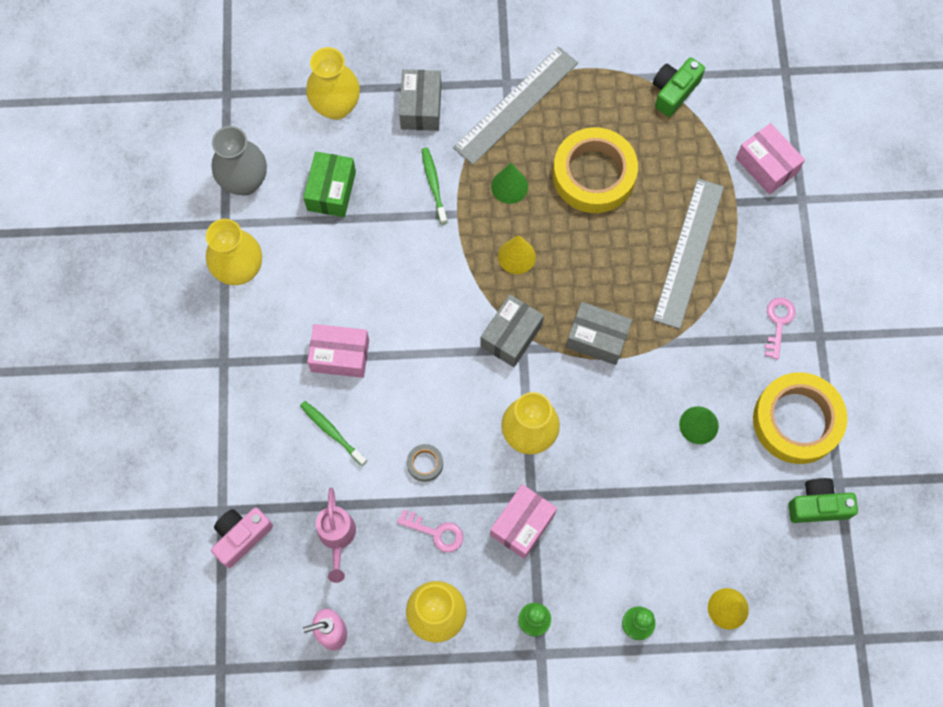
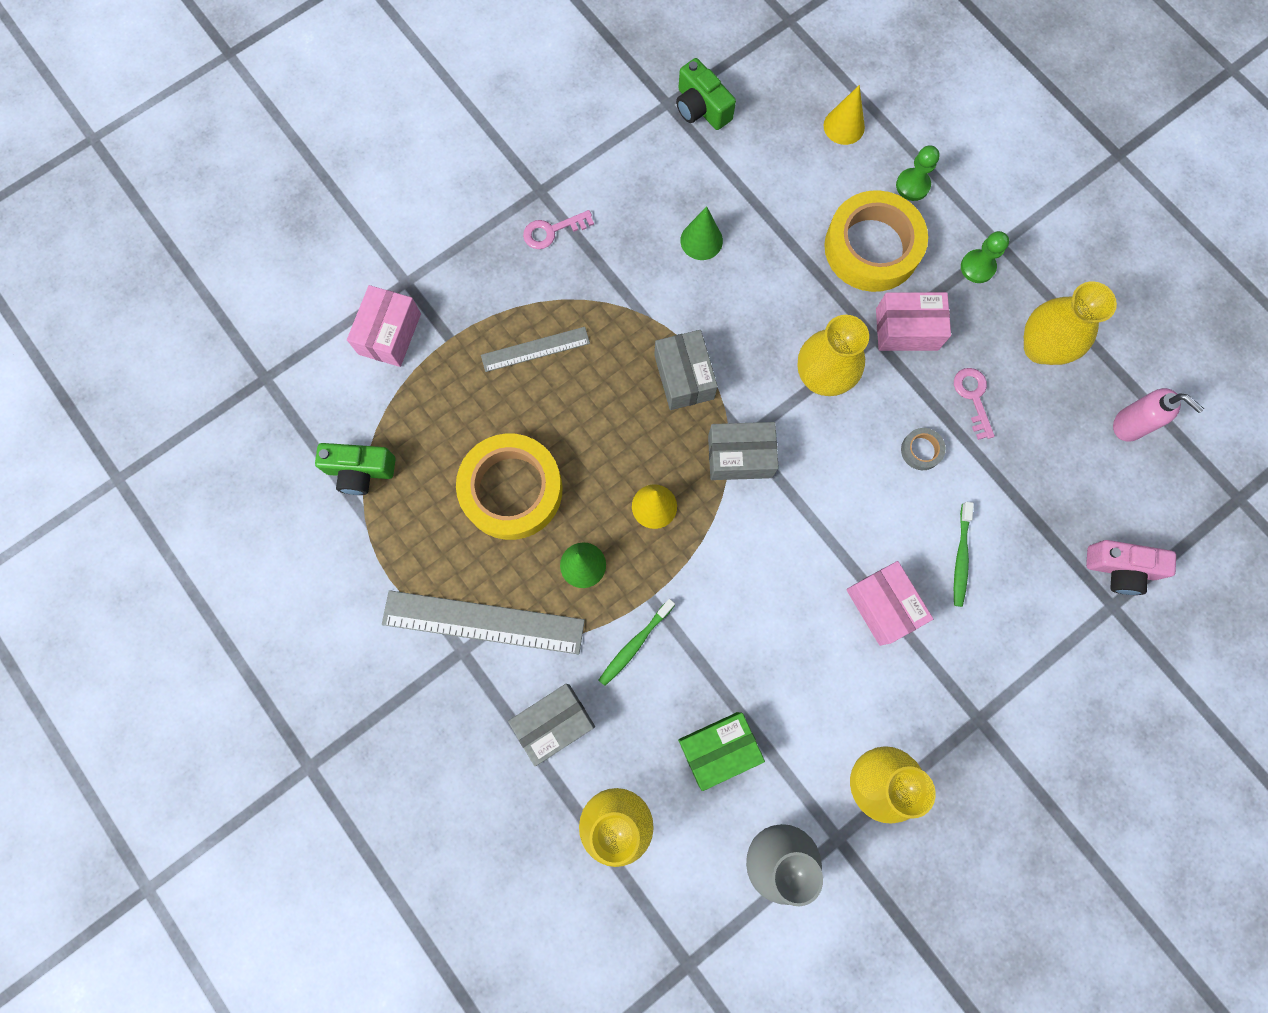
camera: 125 degrees left, 5 degrees up
(337, 537) = (1049, 480): pink watering can -> none
(688, 252) = (535, 349): grey ruler -> grey ruler, size x0.58
(796, 421) = (636, 165): yellow tape -> yellow tape (872, 247)

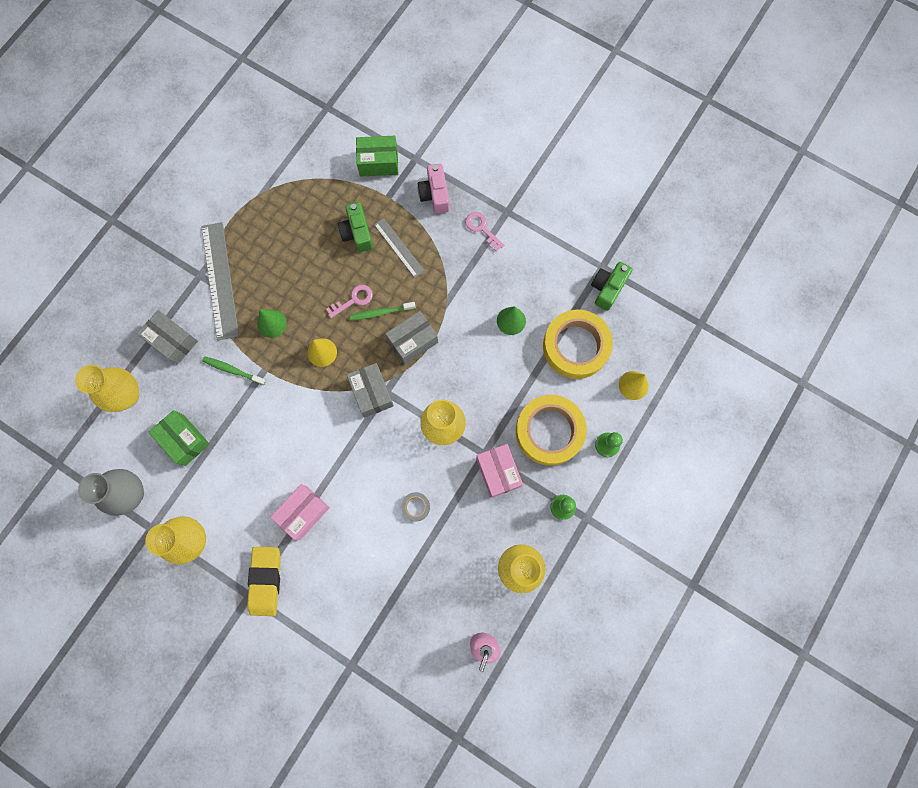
camera: 70 degrees right, 0 degrees up
(360, 471) = (288, 180): green camera -> green camera (357, 233)
(389, 334) = (378, 162): pink box -> green box
(511, 489) = (305, 266): yellow tape -> yellow tape (575, 346)
(961, 557) = (351, 554): green toothbrush -> green toothbrush (381, 312)
(965, 688) = (265, 581): none -> yellow eraser
(973, 397) = (465, 531): pink key -> pink key (353, 300)
(1120, 568) = (378, 664): pink camera -> pink camera (435, 194)

